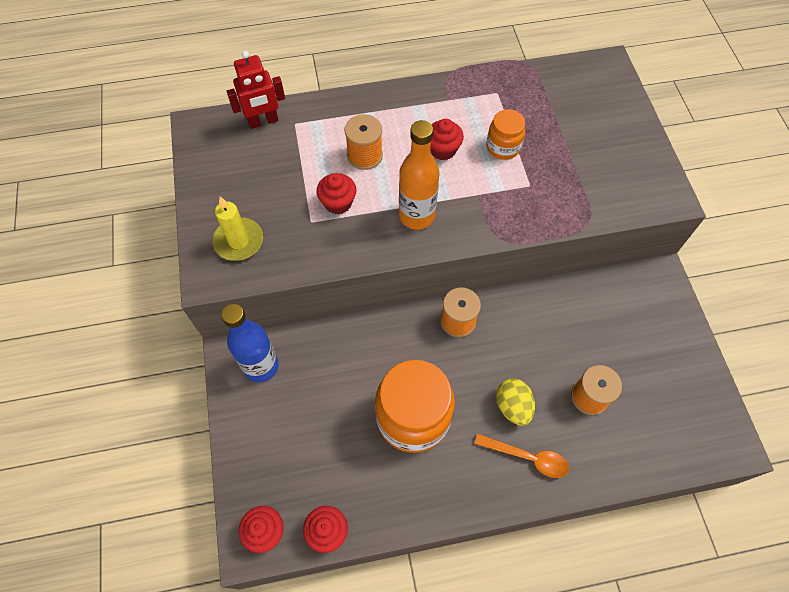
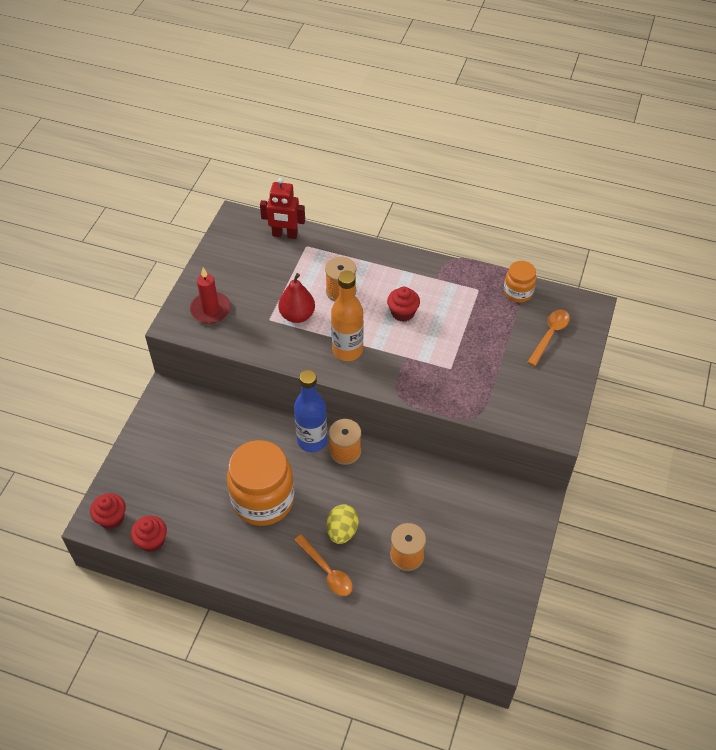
camera: 30 degrees right, 10 degrees down
(239, 241) = (210, 309): yellow candle -> red candle
(261, 366) = (181, 411): blue bottle -> blue bottle (312, 440)
(338, 203) = (297, 315): red cupcake -> red pear
(503, 147) = (451, 331): orange jar -> orange jar (518, 292)
(594, 108) = (550, 335): none -> orange spoon

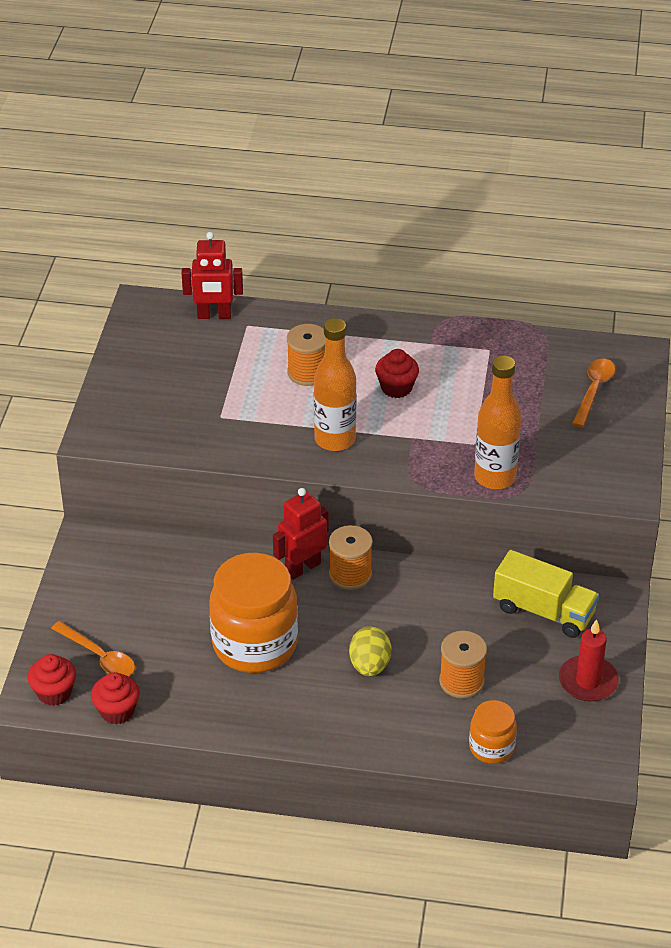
camera: 10 degrees left, 10 degrees down
(210, 309) = (138, 414): red candle -> red candle (588, 681)
(297, 315) = (257, 407): red pear -> none
(312, 440) = (302, 568): blue bottle -> red robot
(327, 571) = (361, 713): orange spoon -> orange spoon (99, 656)
(459, 400) = (495, 477): none -> orange bottle
(480, 504) = (543, 611): none -> yellow truck
(518, 292) = (541, 347): orange jar -> orange jar (491, 747)

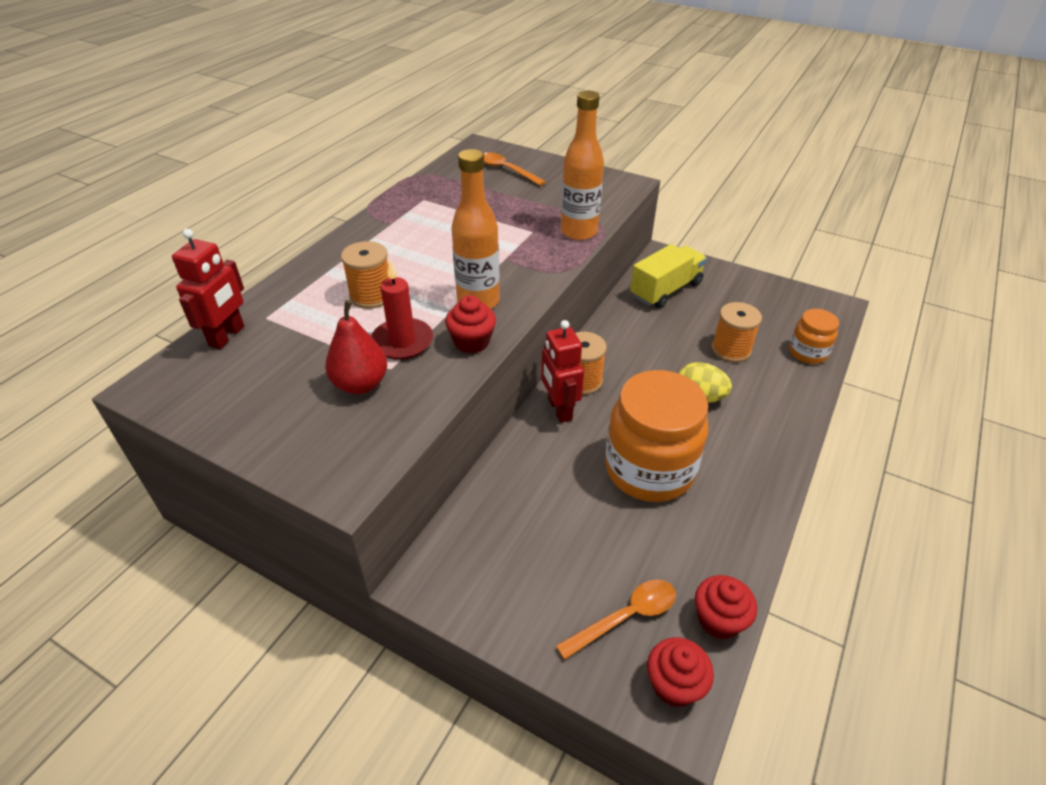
camera: 70 degrees left, 0 degrees up
(194, 407) = (360, 384): none -> red pear
(396, 388) = (434, 252): red cupcake -> red cupcake (472, 342)
(588, 681) = (745, 289): red candle -> red candle (402, 342)

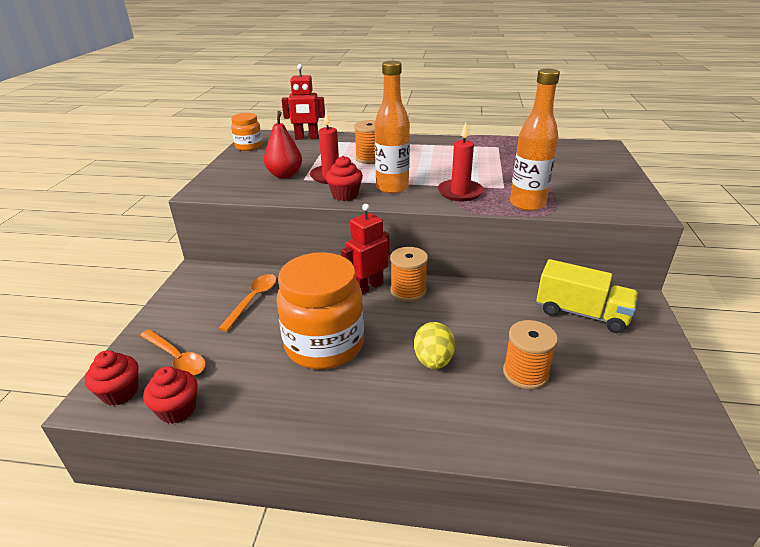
camera: 70 degrees right, 10 degrees down
(507, 170) = (582, 161): orange spoon -> orange spoon (253, 300)
(525, 260) = (460, 192): none -> red candle
(807, 353) = (578, 441): orange jar -> orange jar (249, 146)

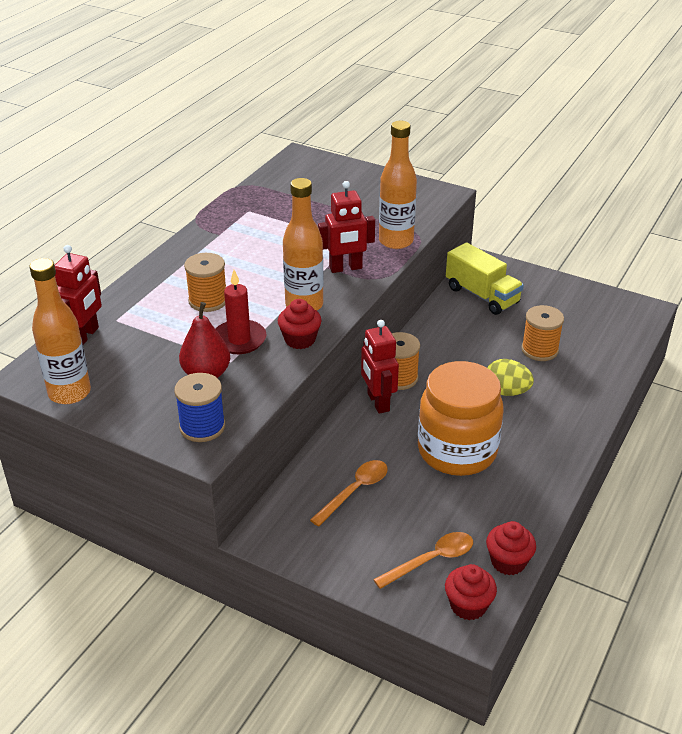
camera: 70 degrees left, 5 degrees up
(226, 185) = (202, 427): none -> blue spool
(249, 146) = (69, 393): orange jar -> orange bottle
(253, 300) = (355, 491): orange spoon -> orange spoon turned 90 degrees clockwise
(460, 192) = (346, 268): red candle -> red robot
(581, 313) = (482, 295): yellow truck -> yellow truck turned 90 degrees clockwise

